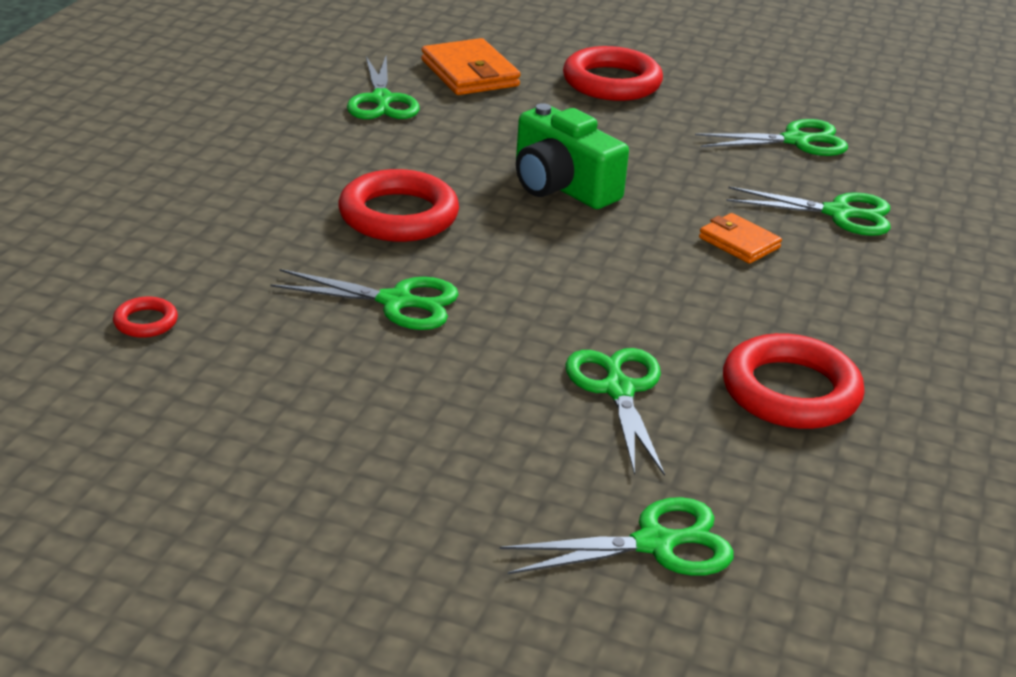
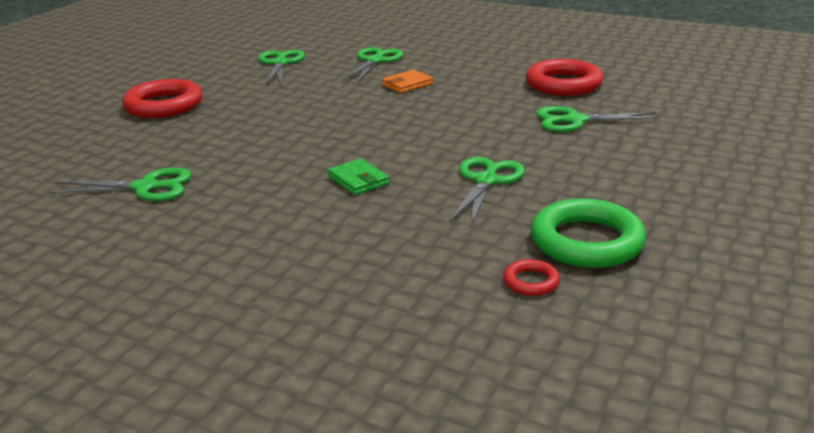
camera: 80 degrees left, 5 degrees down
(227, 366) = (586, 241): none -> green ring
(398, 215) = (358, 180): red ring -> green wallet
(470, 73) = (113, 152): orange wallet -> none
(561, 186) = (324, 126): green camera -> none
(655, 544) = (711, 119): green scissors -> none

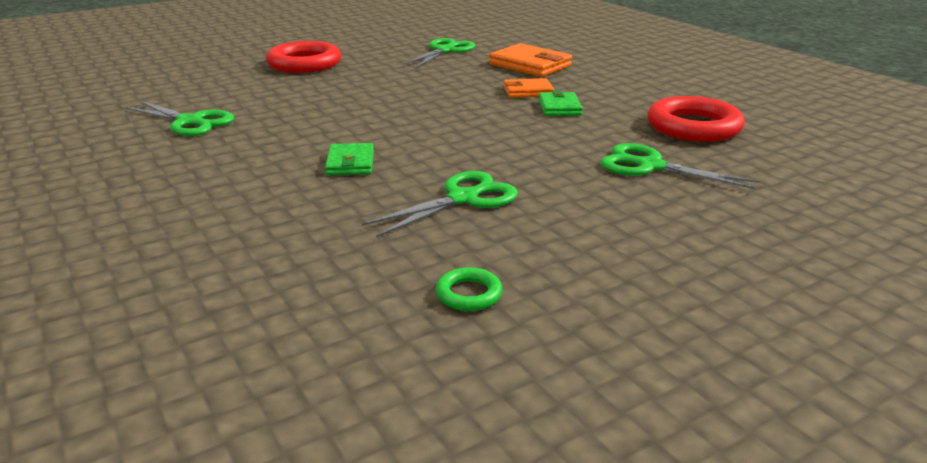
camera: 30 degrees right, 0 degrees up
(374, 61) = (530, 65): green scissors -> orange wallet
(451, 92) = (559, 107): none -> green wallet
(530, 282) = (347, 313): red ring -> none
(586, 241) = (469, 294): green ring -> green ring, size x0.46

